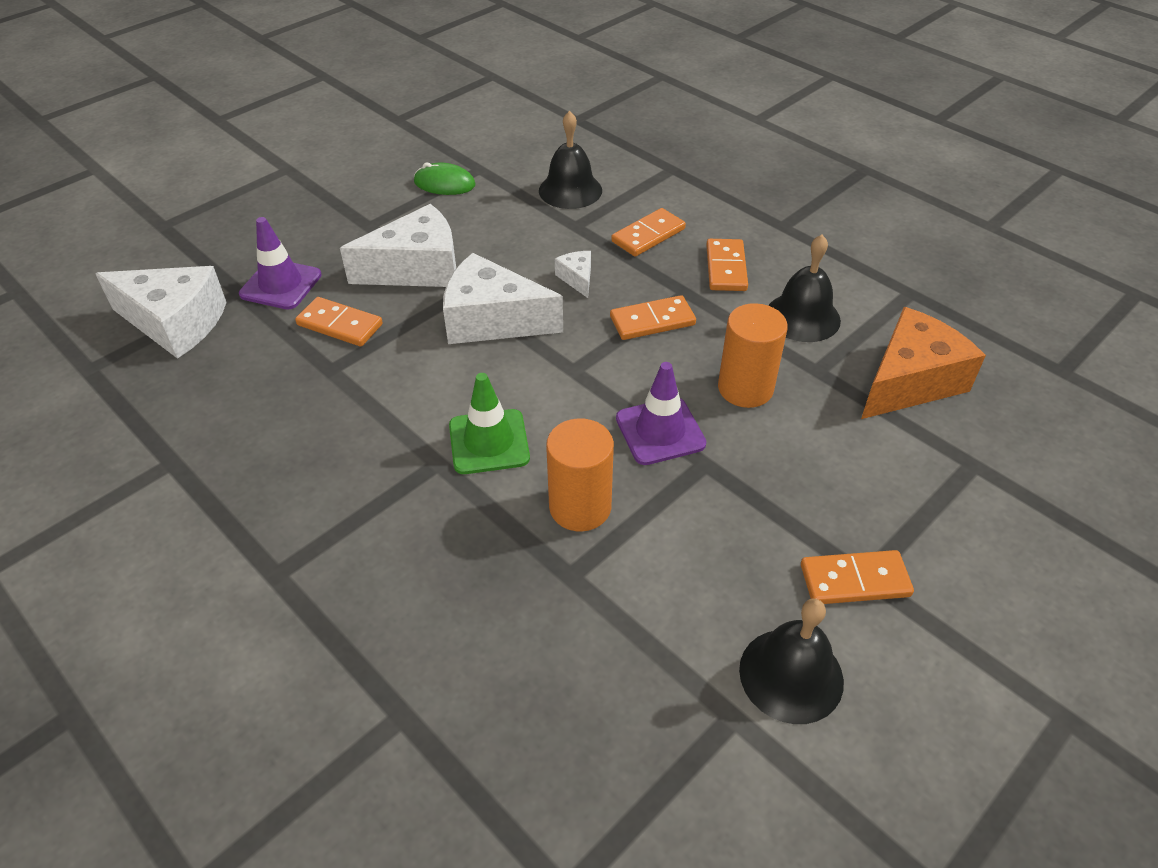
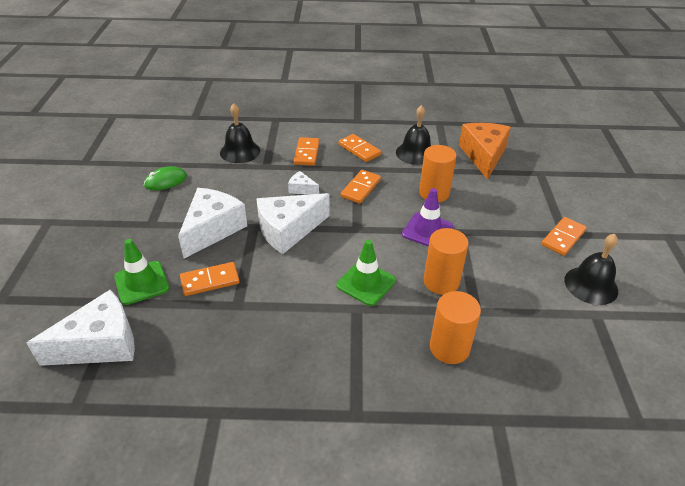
camera: 45 degrees left, 5 degrees down
(281, 285) = (141, 283): purple traffic cone -> green traffic cone
(471, 590) = (449, 348): none -> orange cylinder

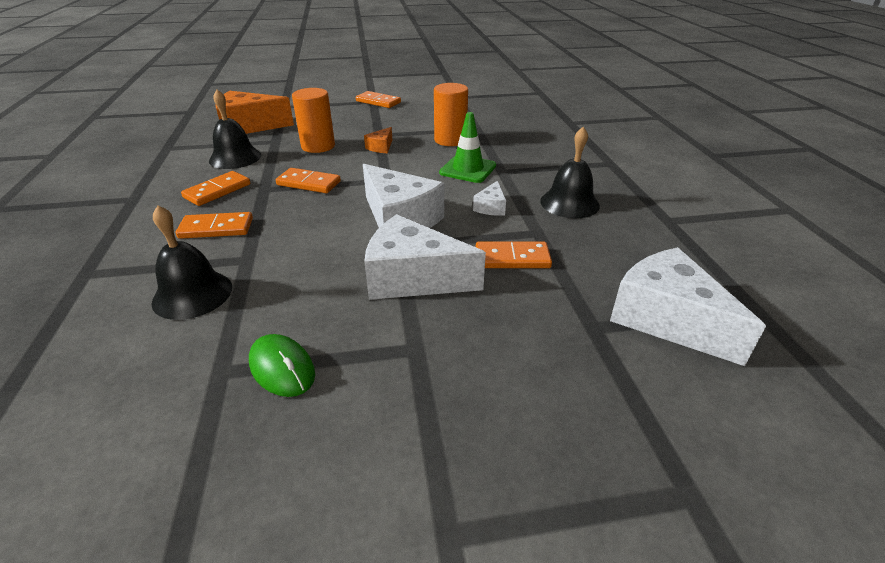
camera: 100 degrees left, 5 degrees down
(141, 283) = (547, 316): green traffic cone -> none
(210, 280) = (512, 258): orange domino -> orange domino turned 60 degrees counterclockwise
(301, 189) = (310, 221): white cheese -> white cheese (491, 207)
(427, 230) = (381, 147): purple traffic cone -> orange cheese
(449, 348) = (521, 136): orange cylinder -> none
(591, 285) = (430, 96): black bell -> black bell (569, 203)

